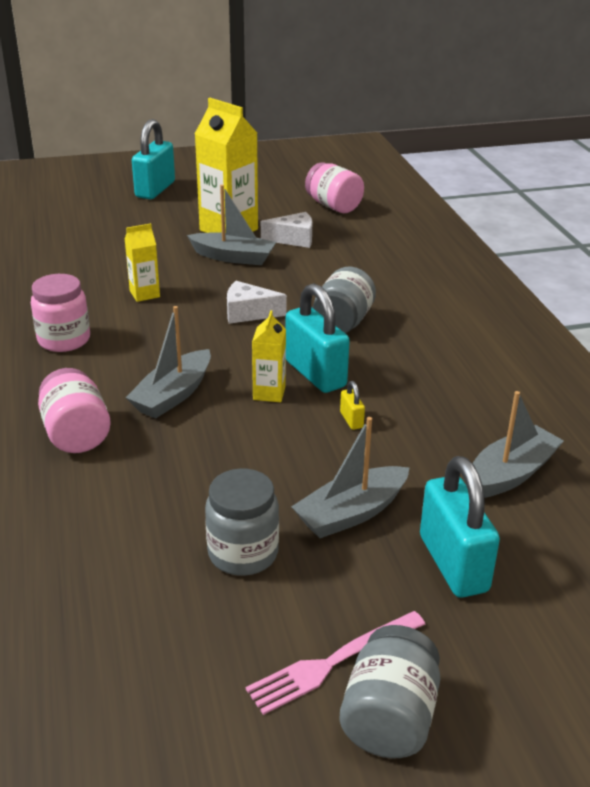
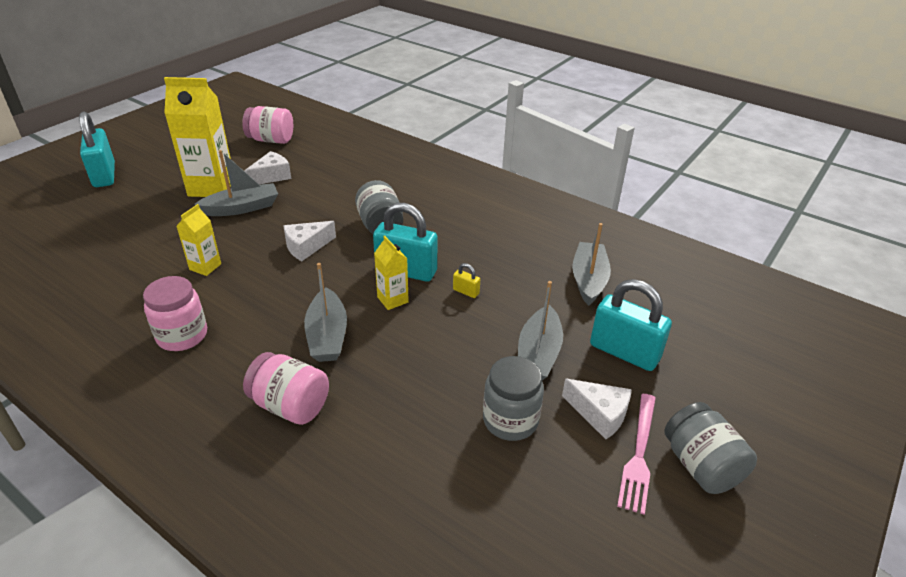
camera: 40 degrees left, 5 degrees up
(341, 602) = (599, 414): none -> white cheese

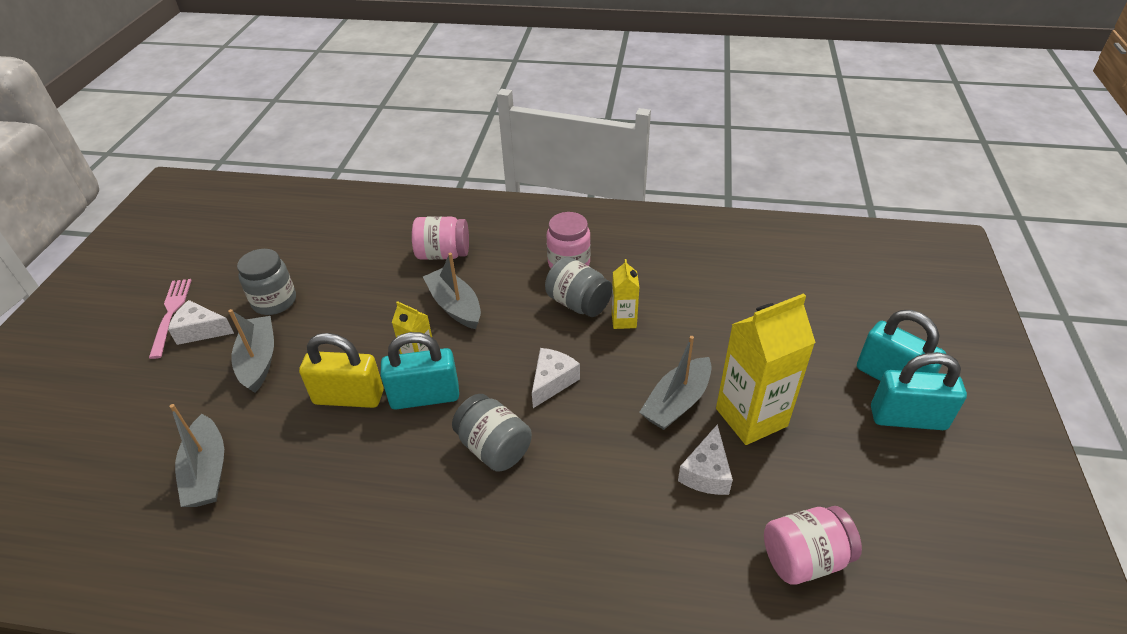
camera: 155 degrees right, 5 degrees up
(466, 292) = (349, 397): yellow padlock -> yellow padlock, size x2.34
(624, 352) = (172, 393): turquoise padlock -> turquoise padlock (907, 418)
(701, 465) = (122, 323): grey jar -> grey jar (578, 303)

